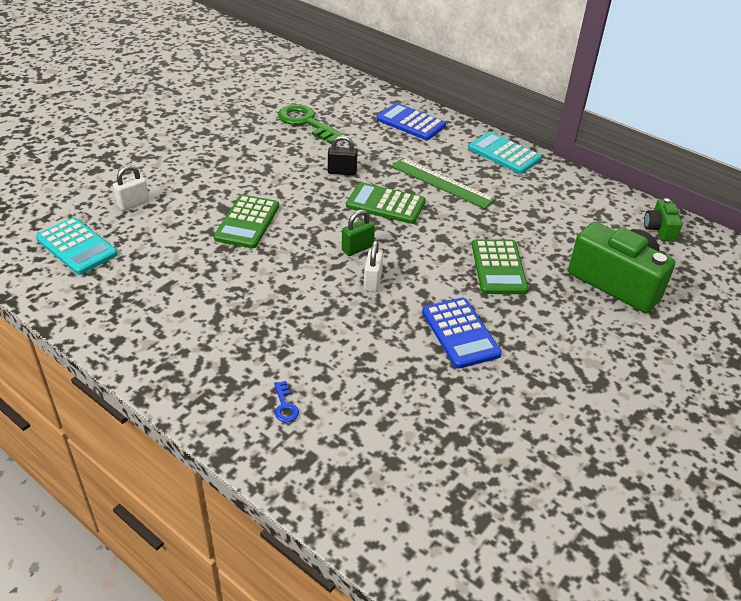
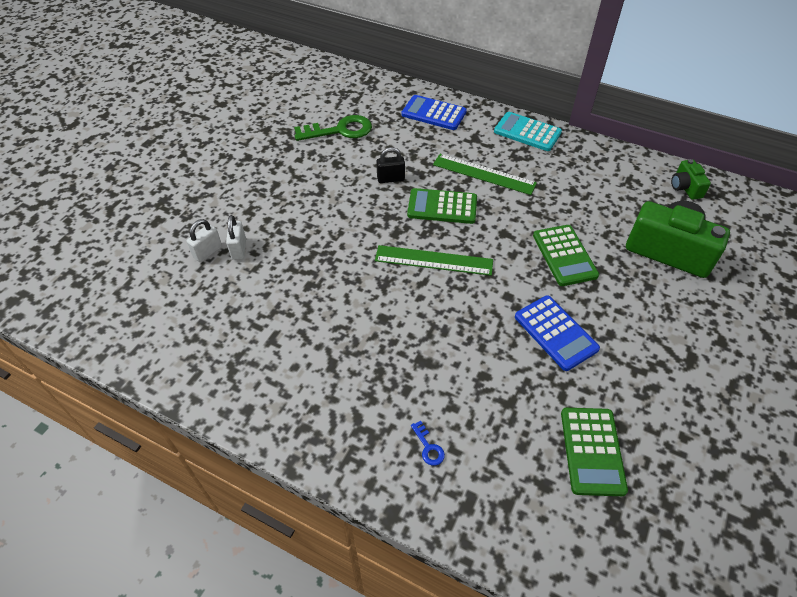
camera: 10 degrees left, 10 degrees up
(77, 246) = (170, 312): turquoise calculator -> none
(247, 222) = (323, 251): green calculator -> green calculator (592, 451)
(307, 123) = (339, 130): green key -> green key turned 135 degrees clockwise
(357, 248) = (434, 260): green padlock -> green ruler
(372, 281) = (460, 293): white padlock -> white padlock (239, 249)

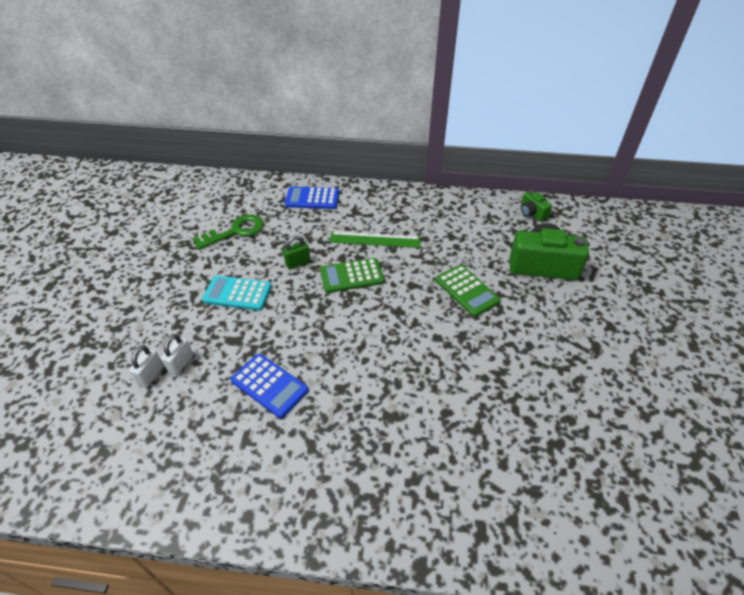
camera: 20 degrees left, 5 degrees down
(239, 249) = (181, 363): white padlock -> white padlock turned 45 degrees clockwise
(390, 179) = (297, 263): black padlock -> green padlock
(428, 447) = (426, 493): blue key -> none
(434, 260) = (363, 324): green ruler -> none
(527, 132) = (395, 197): turquoise calculator -> turquoise calculator (237, 293)
(555, 333) = (487, 357): blue calculator -> blue calculator (269, 385)
(592, 451) = (558, 448): green calculator -> none

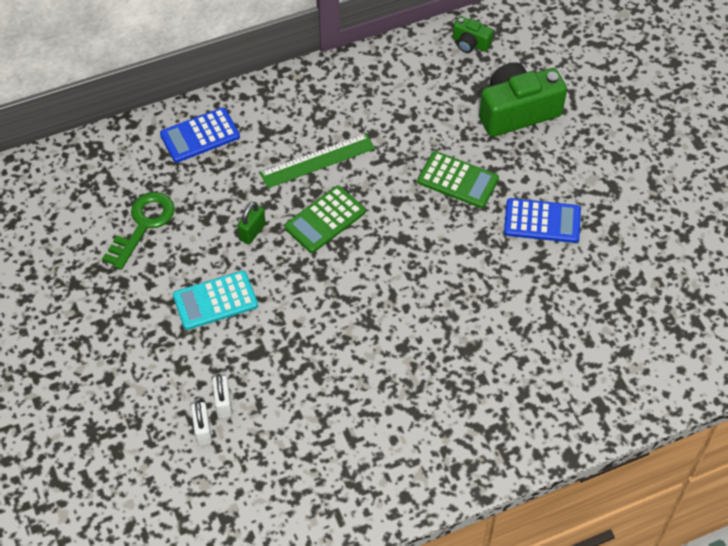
camera: 30 degrees left, 10 degrees up
(269, 385) = (332, 379): blue calculator -> blue calculator (542, 221)

